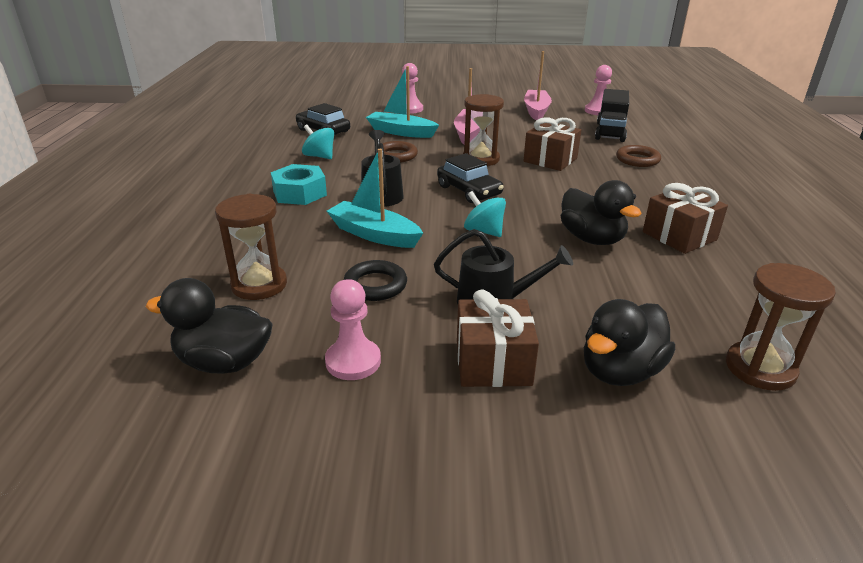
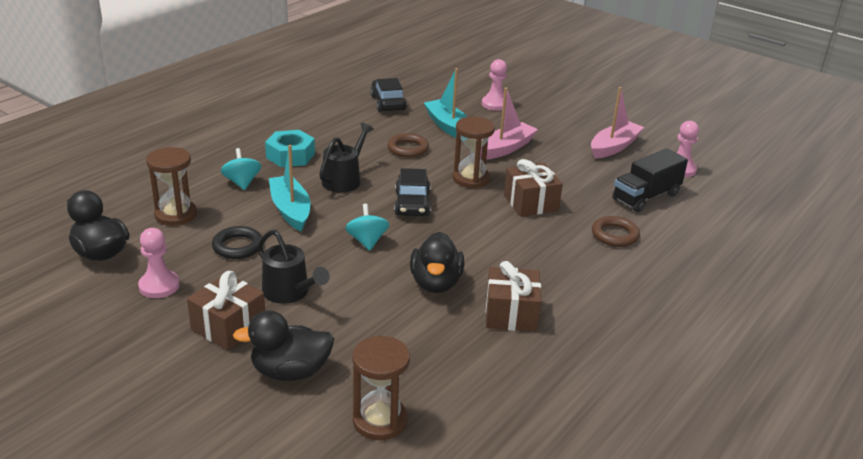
camera: 35 degrees right, 0 degrees up
(319, 156) = (349, 128): turquoise spinning top -> turquoise spinning top (242, 182)

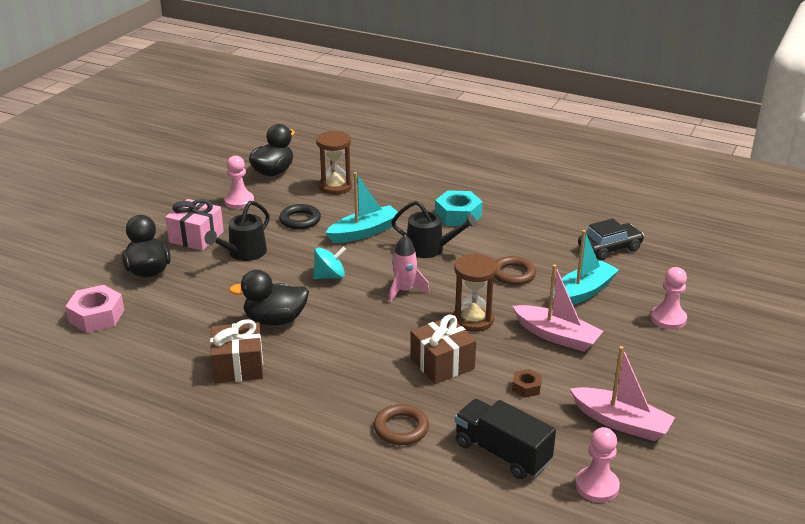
camera: 80 degrees right, 0 degrees up
(228, 326) = (196, 237): brown gift -> pink gift
(242, 182) = (398, 203): turquoise spinning top -> none
(380, 420) = (96, 316): brown hourglass -> pink nut
(412, 204) = (404, 291): black car -> pink rocket
(569, 173) = (526, 387): none -> brown nut

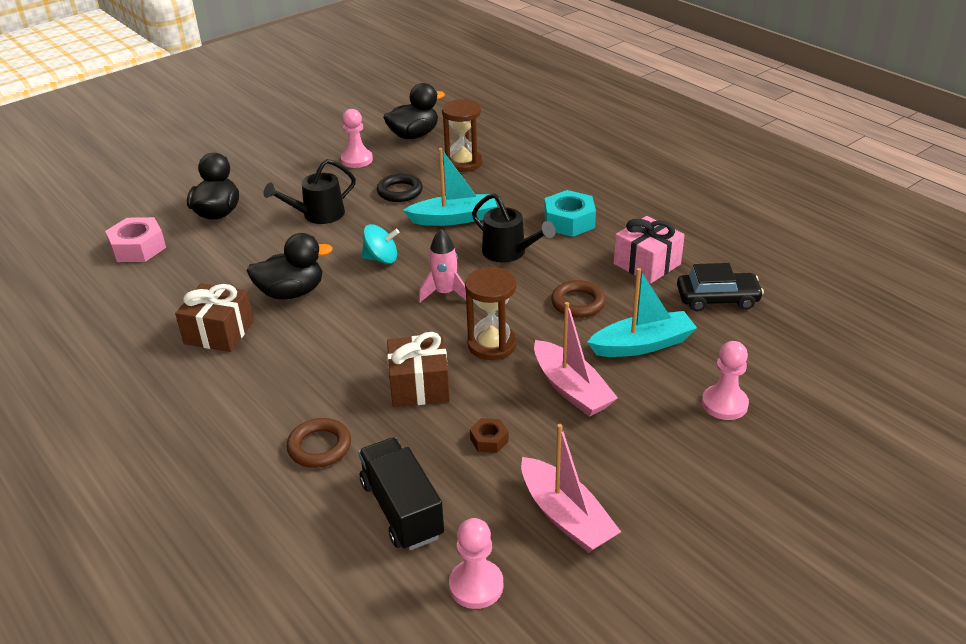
camera: 25 degrees right, 5 degrees up
(196, 237) = (288, 188): pink gift -> pink gift (647, 264)
(275, 320) = (291, 292): black duck -> black duck turned 150 degrees clockwise

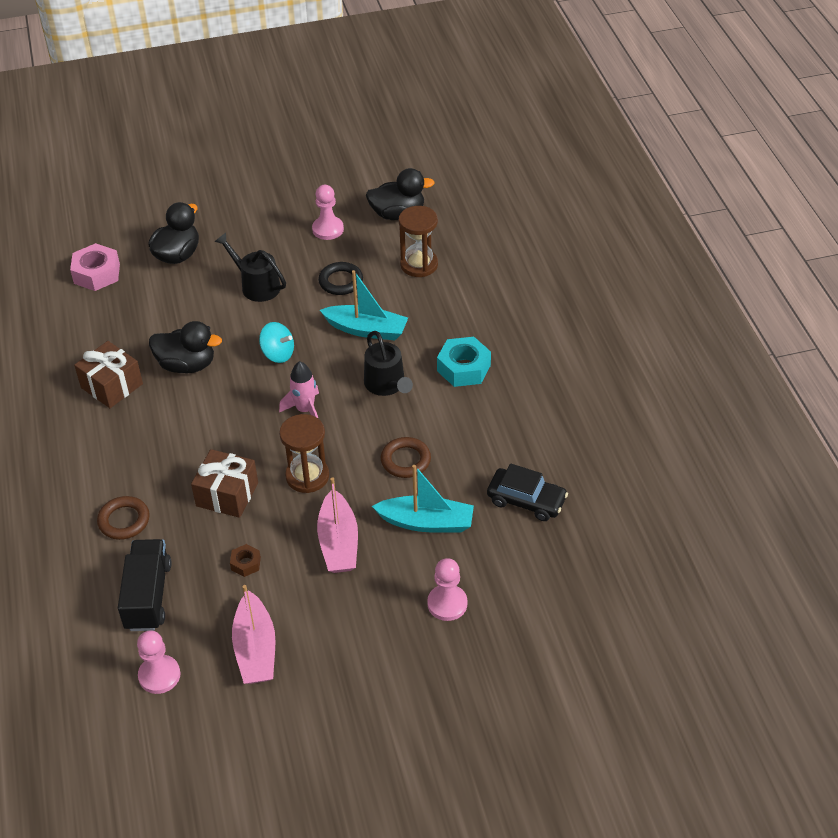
camera: 25 degrees right, 10 degrees up
(318, 215) = (256, 286): black watering can -> black watering can turned 45 degrees clockwise
(647, 264) = (495, 441): pink gift -> none

